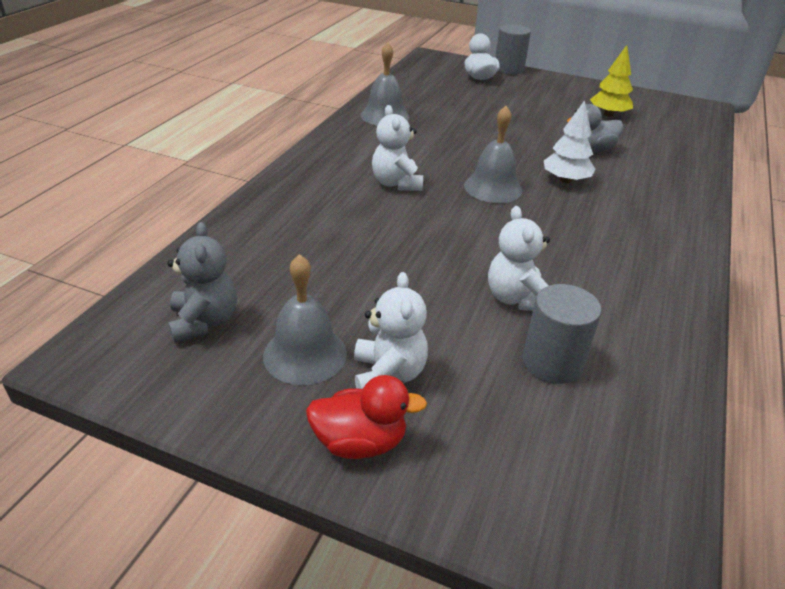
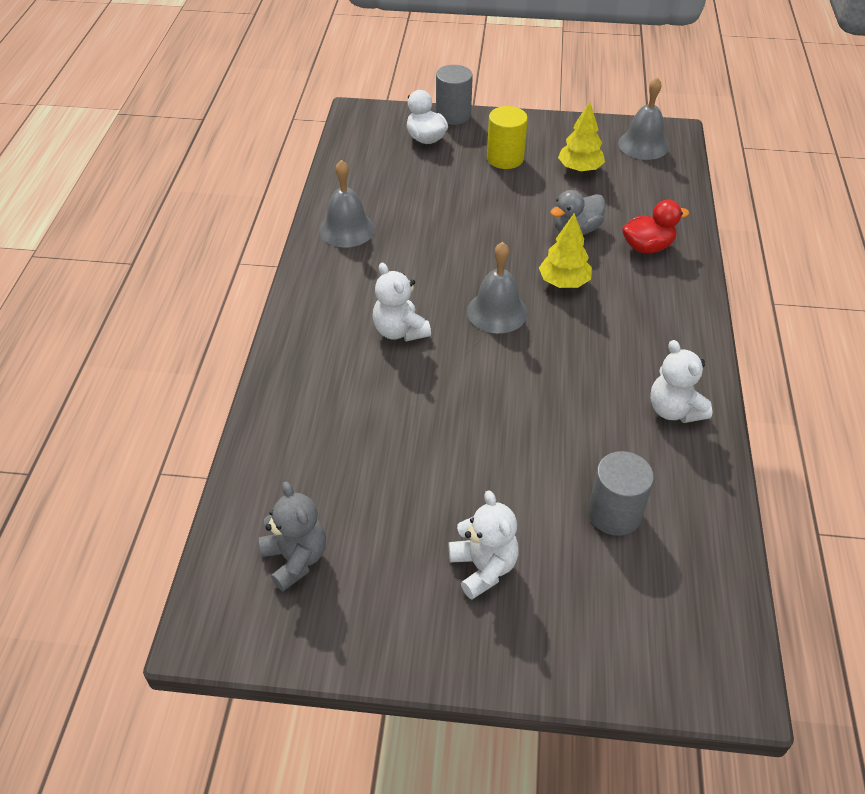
camera: 15 degrees left, 10 degrees up
(305, 354) = (403, 567): grey bell -> grey bell (643, 145)
(360, 442) = (487, 641): red duck -> red duck (647, 247)
(516, 298) = (563, 450): white teddy bear -> white teddy bear (674, 410)
(542, 98) = (505, 158): none -> yellow cylinder
(565, 180) = (563, 282): white tree -> yellow tree

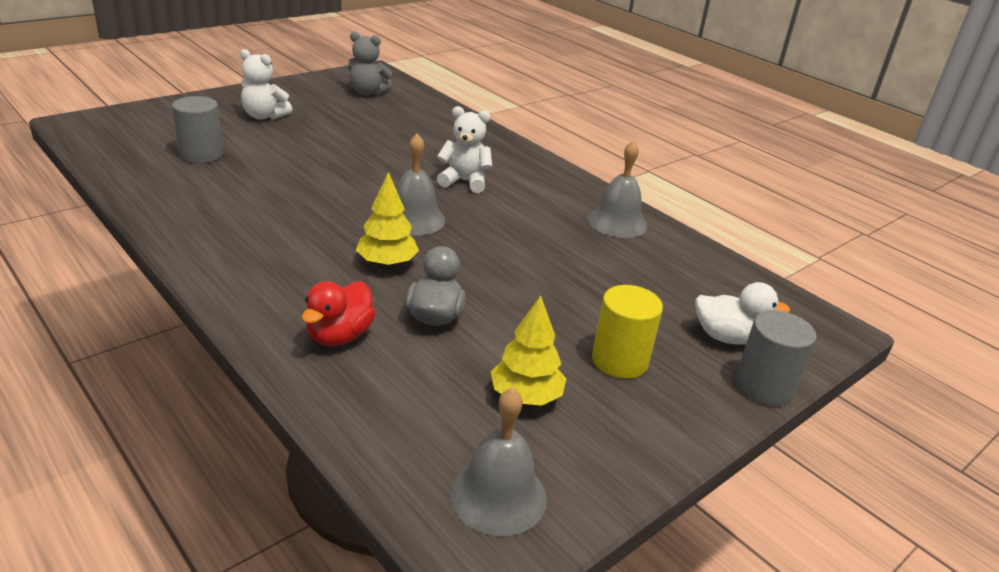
camera: 130 degrees right, 15 degrees down
(674, 410) = (196, 215): white teddy bear -> none

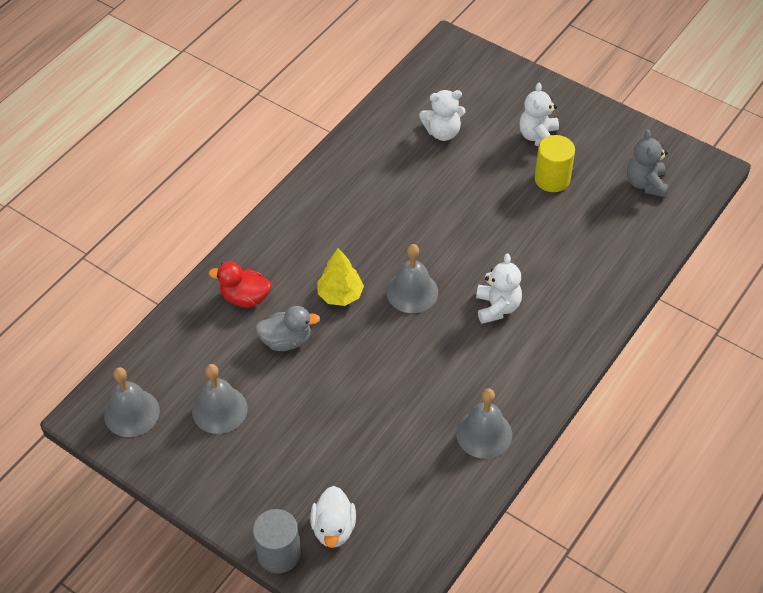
camera: 80 degrees right, 20 degrees up
(201, 154) = (442, 132): grey cylinder -> white teddy bear
(525, 396) = (219, 409): yellow tree -> grey bell
(619, 360) = (277, 458): yellow cylinder -> yellow cylinder (552, 179)

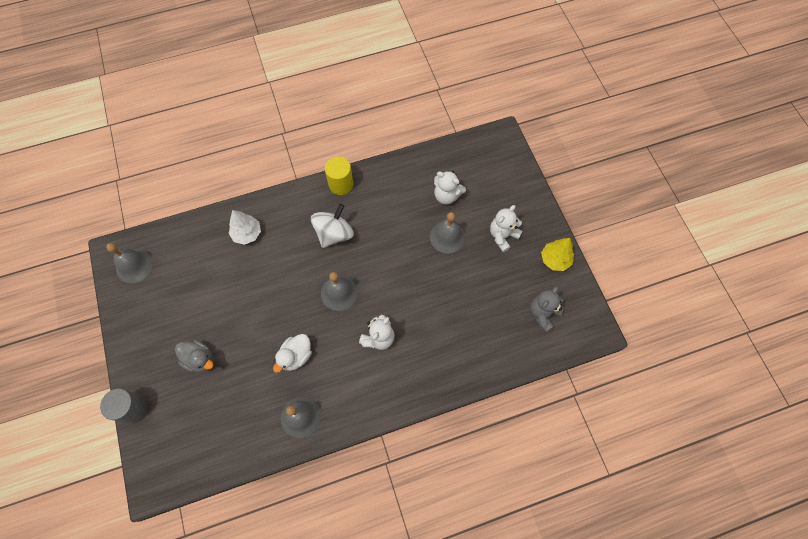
camera: 35 degrees right, 15 degrees up
(219, 409) = (177, 296): grey bell -> grey bell (447, 237)
(245, 297) = (247, 233): red duck -> white tree
(286, 340) = (246, 277): grey duck -> grey duck (200, 359)
(333, 528) = (172, 415): white duck -> white duck (296, 356)
(340, 295) = (298, 267): yellow tree -> yellow tree (555, 259)
(350, 239) = (334, 234): none -> white spinning top
(552, 179) = (486, 271): yellow cylinder -> yellow cylinder (341, 184)

